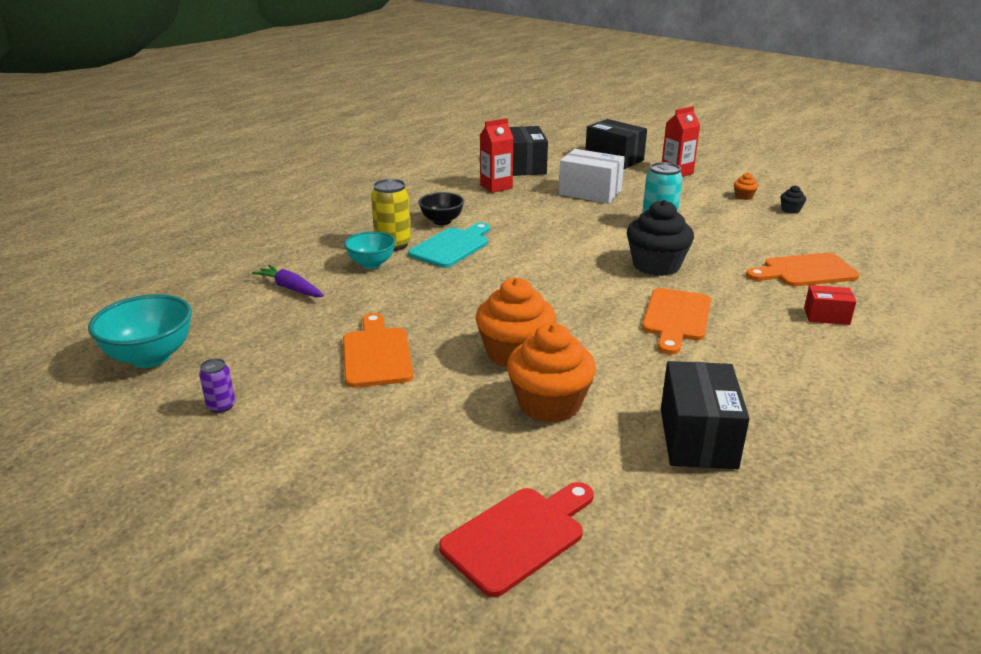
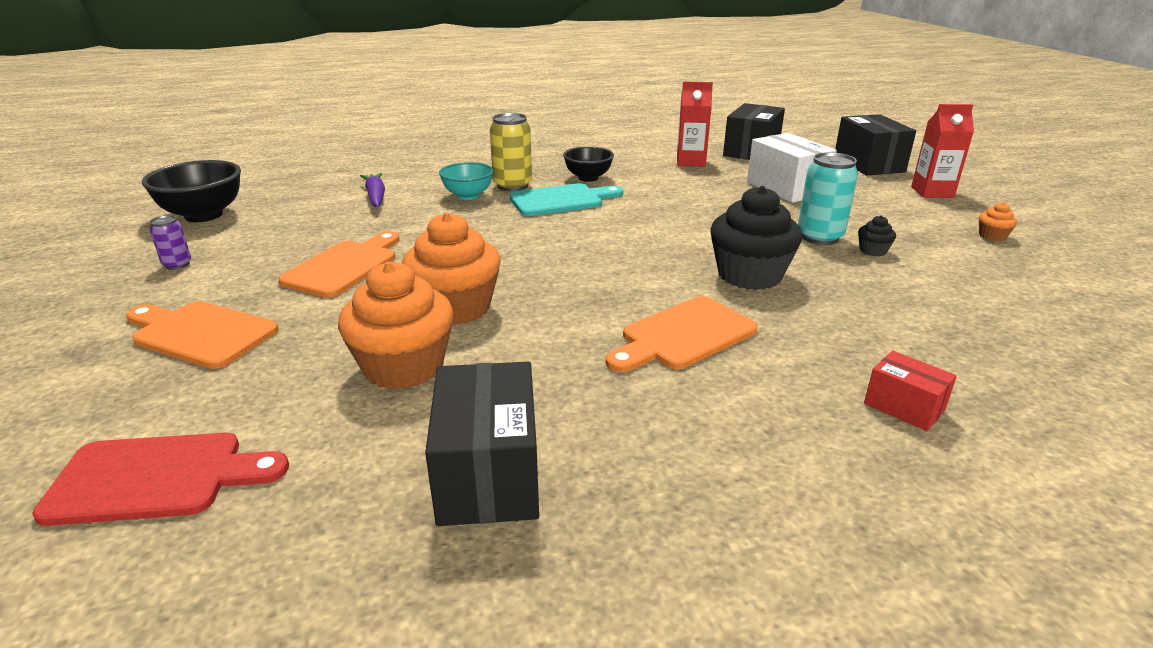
camera: 35 degrees right, 0 degrees up
(150, 357) = (203, 215): turquoise bowl -> black bowl
(697, 438) = (488, 474): black box -> black box turned 45 degrees counterclockwise
(790, 210) = (1045, 267): black cupcake -> black cupcake (873, 251)
(805, 271) = (956, 343): orange cutting board -> orange cutting board (200, 333)

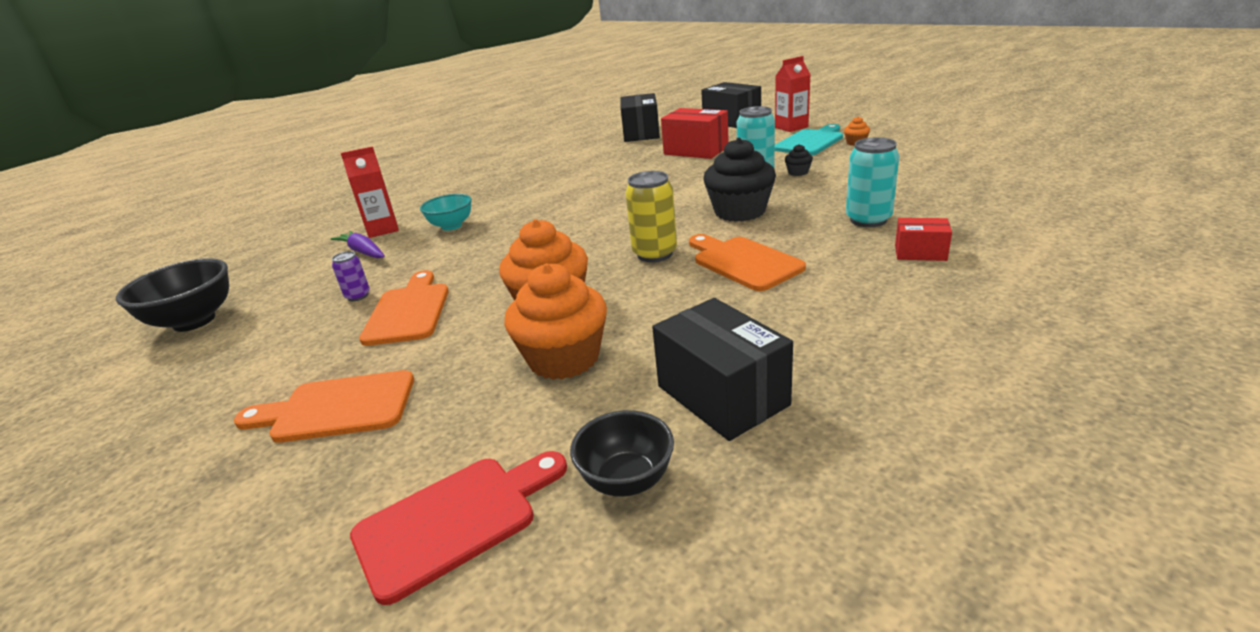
camera: 25 degrees left, 0 degrees up
(177, 265) = (226, 368): purple can -> purple can (358, 296)
(512, 186) = (481, 208): yellow can -> yellow can (655, 254)
(561, 200) = (537, 206): turquoise cutting board -> turquoise cutting board (810, 142)
(588, 178) = (539, 185): black bowl -> black bowl (627, 480)
(683, 335) = (743, 262): orange cutting board -> orange cutting board turned 120 degrees clockwise
(691, 162) = (605, 152): red carton -> red carton (383, 229)
(786, 188) = (696, 150): white box -> red box
(888, 340) = (868, 220): none -> turquoise can

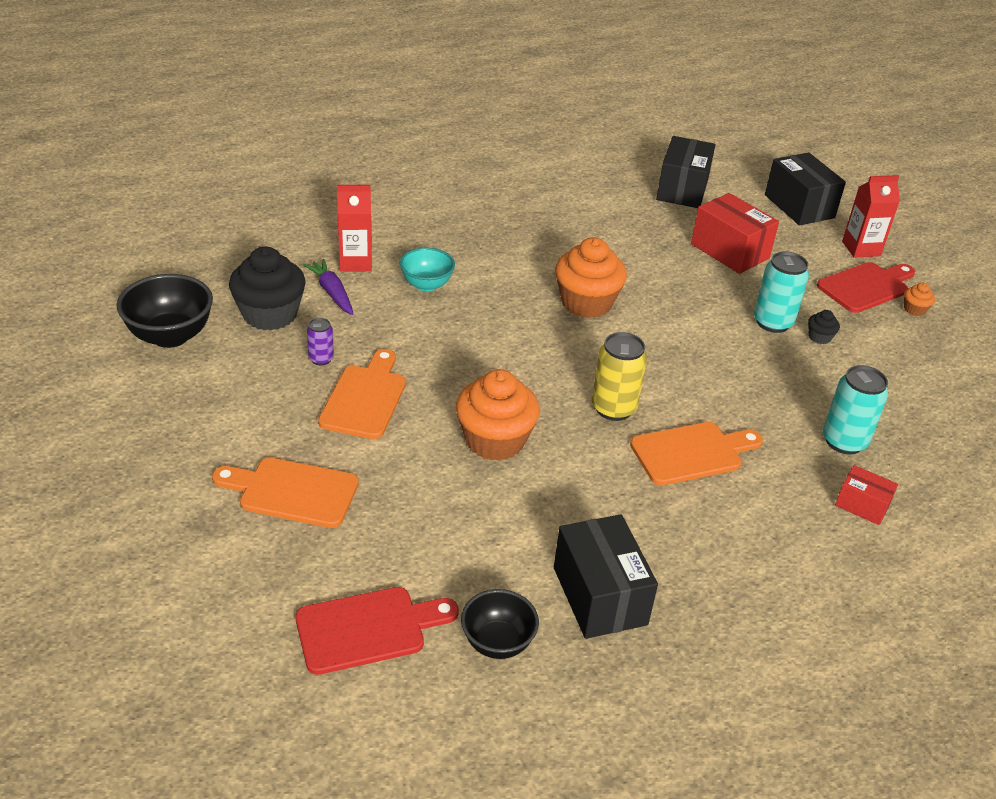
camera: 10 degrees right, 10 degrees up
(564, 358) = (487, 509): orange cupcake -> orange cupcake (586, 303)
(739, 211) = (725, 378): black cupcake -> black cupcake (270, 314)
(743, 262) = (691, 453): orange cutting board -> orange cutting board turned 90 degrees clockwise
(810, 142) = (866, 287): turquoise cutting board -> red cutting board

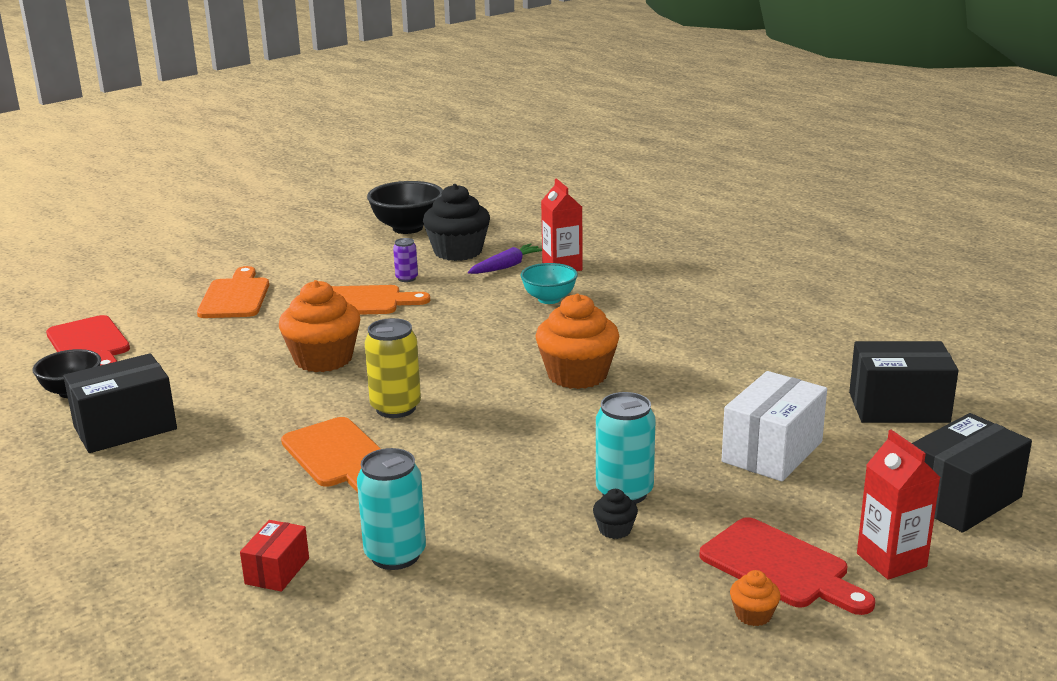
camera: 80 degrees right, 15 degrees down
(729, 251) = (772, 451): red box -> white box

